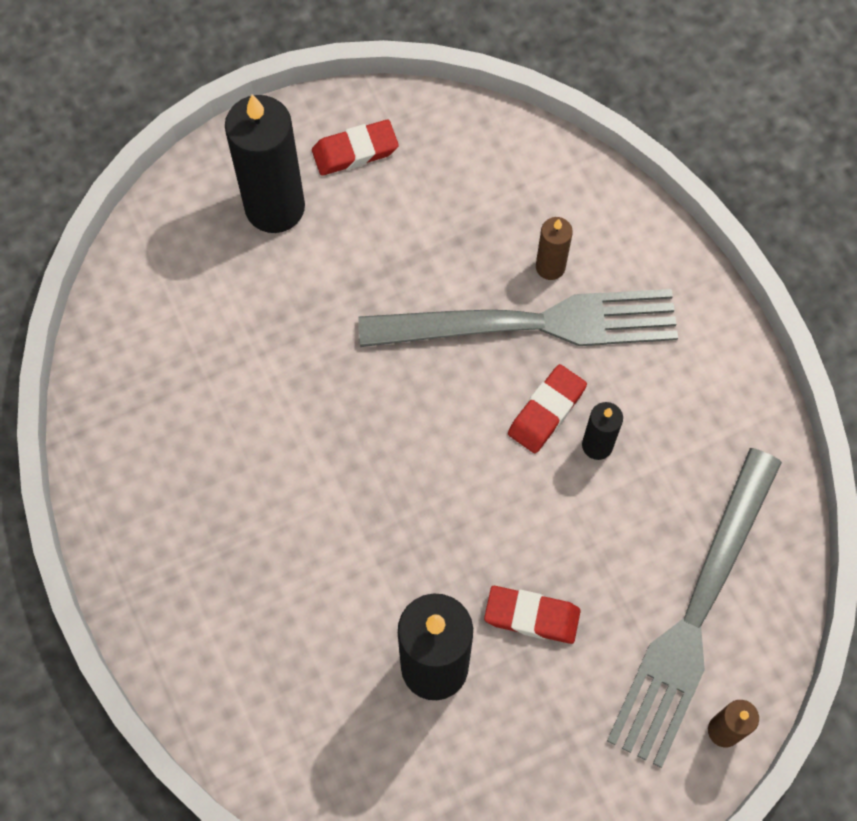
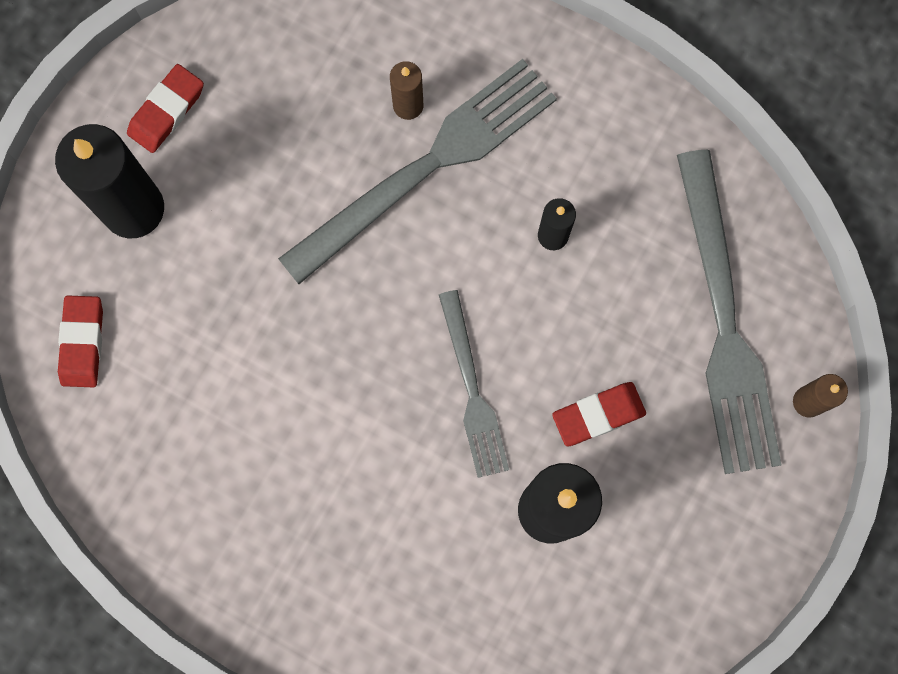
camera: 35 degrees left, 10 degrees up
(440, 524) = (472, 390): none -> grey fork
(546, 411) = (492, 234): red eraser -> red eraser (82, 342)

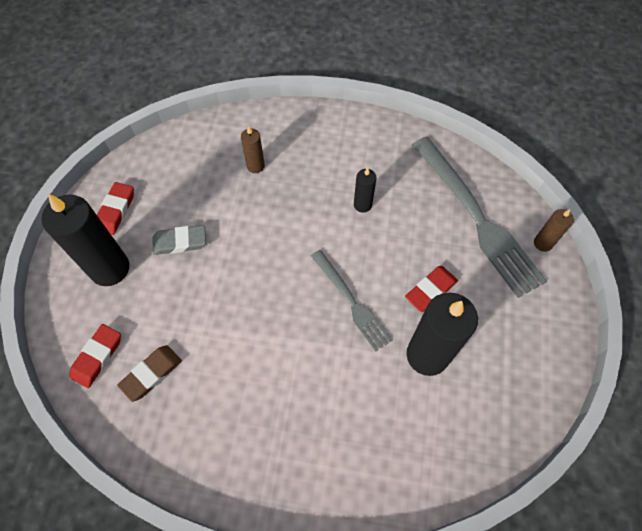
camera: 20 degrees left, 15 degrees down
(82, 342) = (97, 357): red eraser -> red eraser turned 45 degrees clockwise
(151, 395) = (151, 374): none -> brown eraser
(249, 201) = (180, 242): none -> grey eraser
(426, 167) = (277, 193): grey fork -> none

